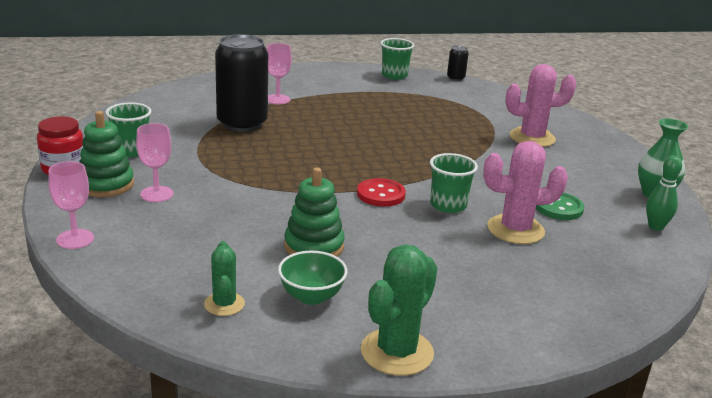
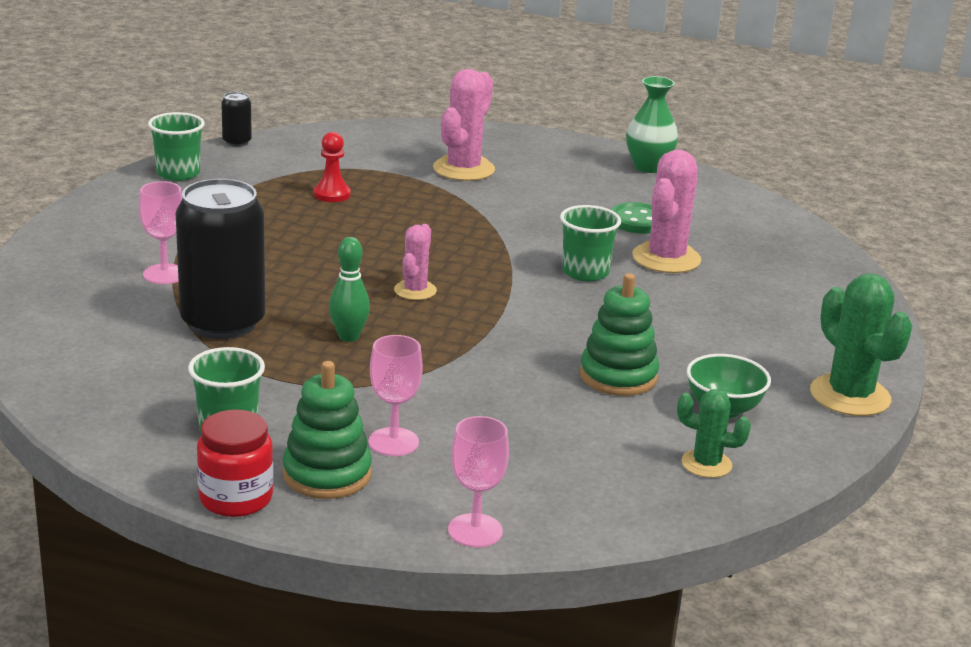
camera: 60 degrees left, 0 degrees up
(345, 160) = (415, 290): none -> pink cactus
(381, 194) = (527, 299): red button -> none
(432, 113) = (332, 194): none -> red pawn
(655, 227) = (711, 194): green bowling pin -> green bowling pin (348, 337)

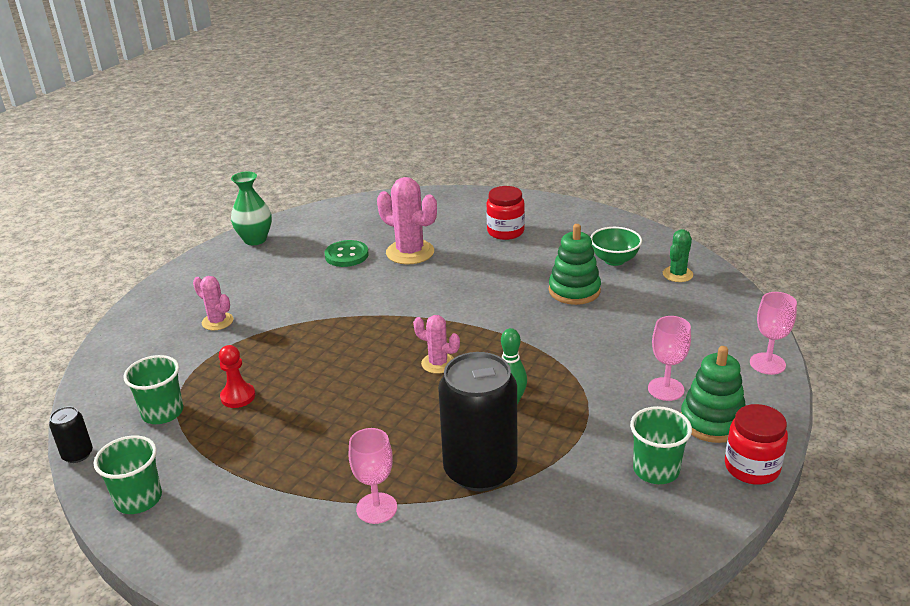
camera: 75 degrees left, 5 degrees up
(463, 169) = (217, 321): pink cactus -> pink cactus, size x0.58
(585, 272) = (424, 286): green cup -> green cup (162, 412)
(763, 321) = (505, 232): none -> red jar
(850, 396) = (597, 220): green cactus -> none

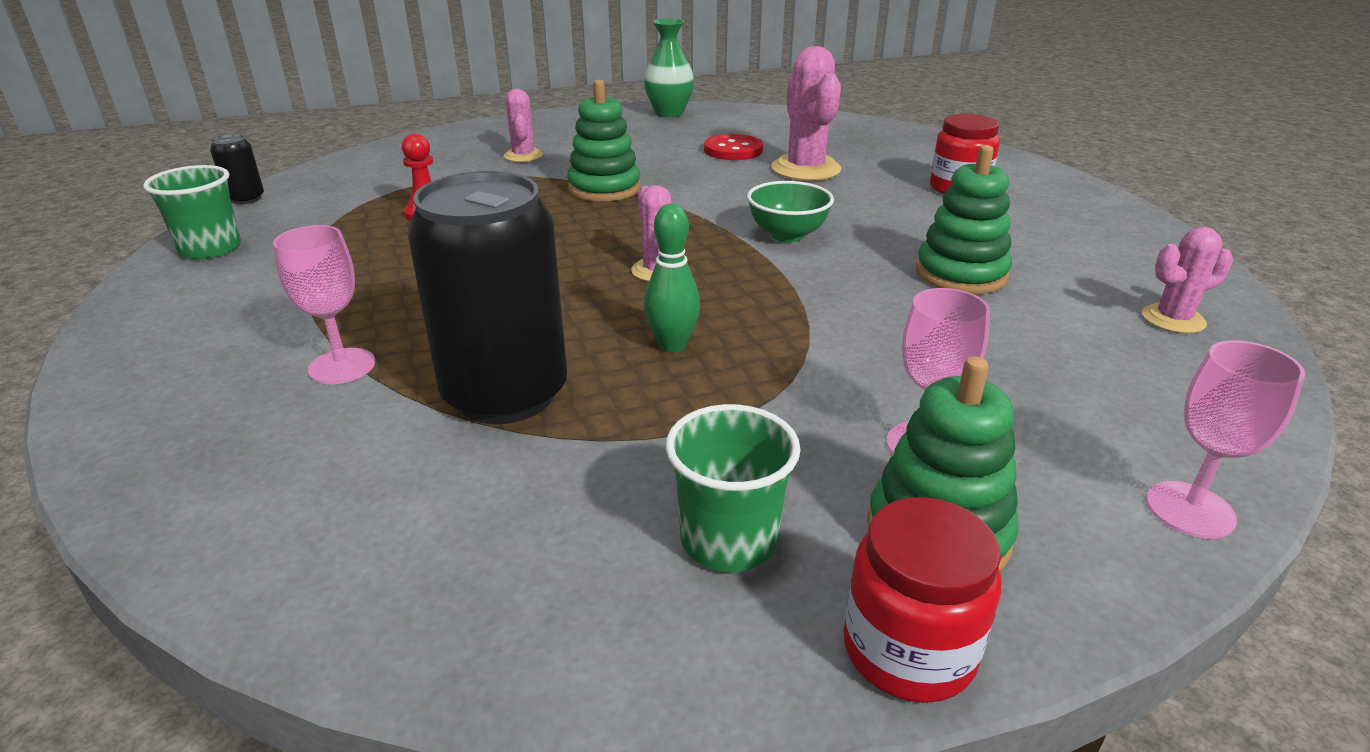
camera: 40 degrees right, 0 degrees up
(162, 412) = (354, 199): green cup -> none
(317, 322) = (604, 188): none -> green stacking toy
(346, 255) = (733, 150): green button -> red button
(614, 260) = (1080, 266): green bowl -> green bowl (787, 235)
(677, 274) = (1173, 319): green cactus -> pink cactus

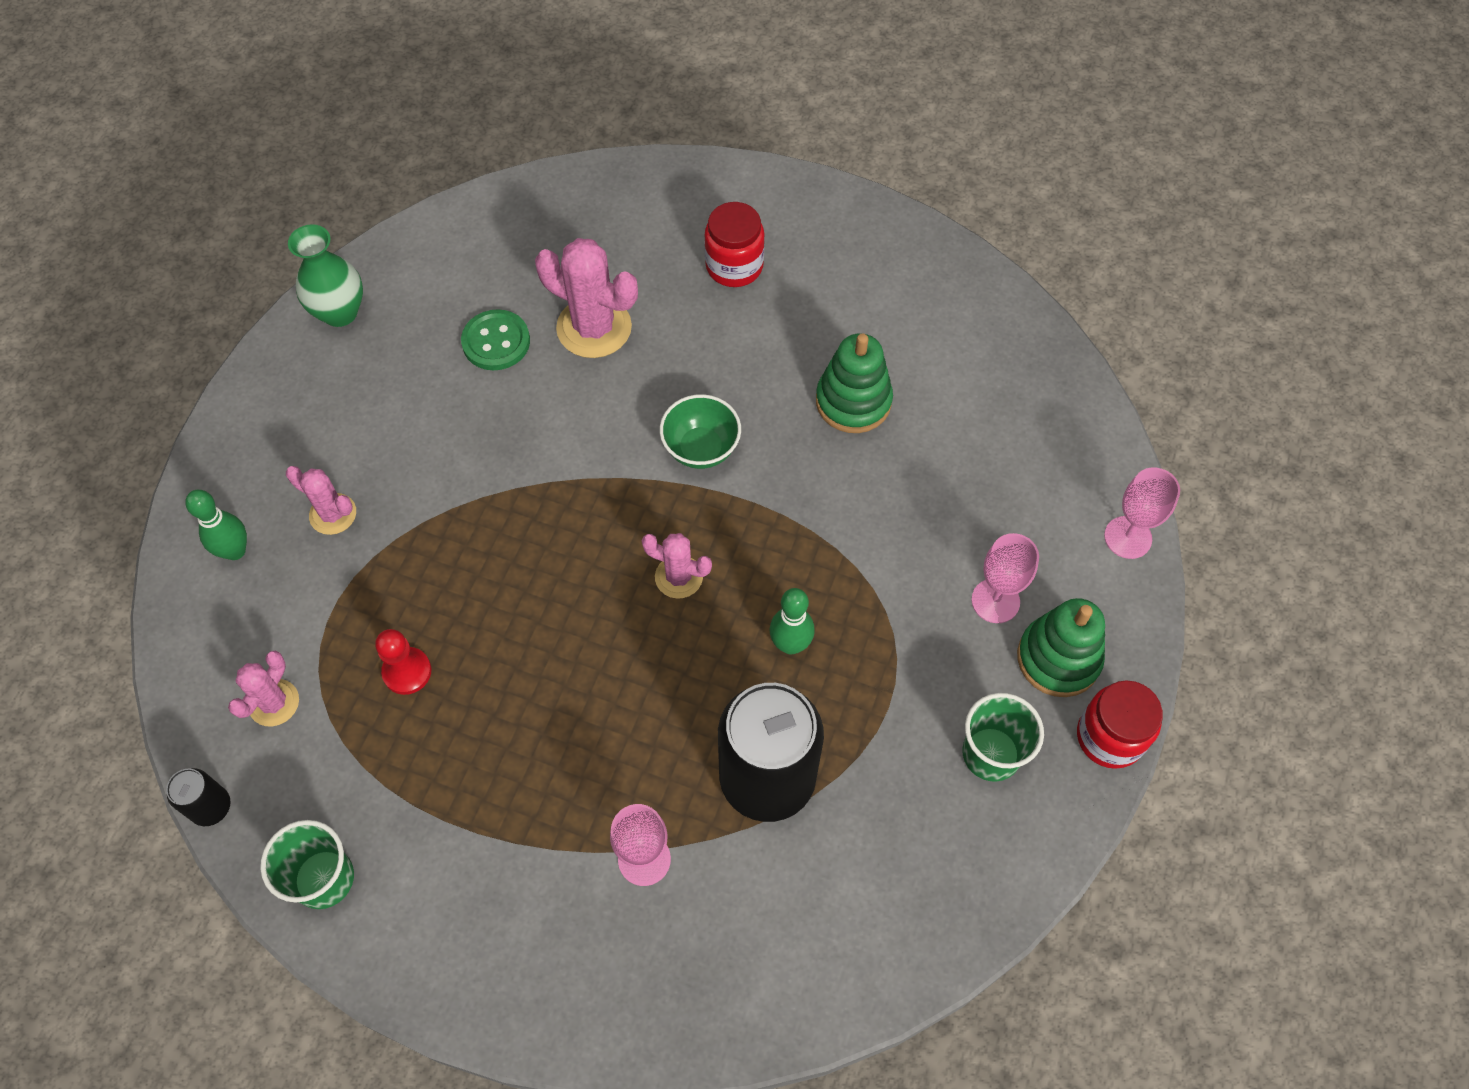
camera: 50 degrees left, 30 degrees up
(457, 144) = (235, 551): none -> green bowling pin
(604, 188) = (485, 504): green stacking toy -> none
(733, 150) = (496, 342): red button -> green button
(1173, 319) = (999, 352): pink cactus -> pink cactus (274, 703)

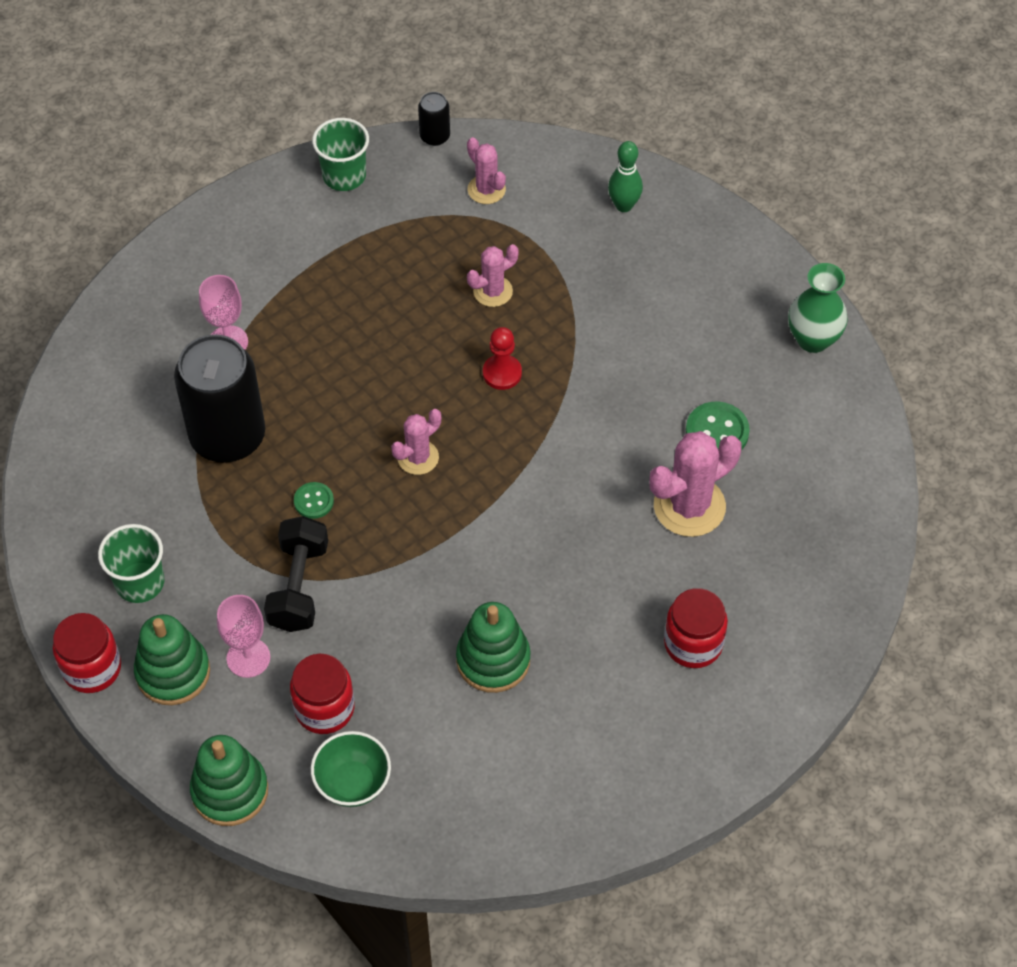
camera: 120 degrees right, 5 degrees down
(333, 514) = (617, 270): pink cactus -> pink cactus (493, 291)
(407, 671) = (458, 267): red pawn -> red pawn (502, 373)
(701, 449) = (520, 526): green bowl -> green bowl (353, 783)
(790, 644) = (313, 501): green bowling pin -> green button
(892, 601) = (298, 586): none -> black dumbbell
(996, 507) = (324, 708): none -> red jar
(1128, 537) = (230, 791): pink goblet -> green stacking toy

